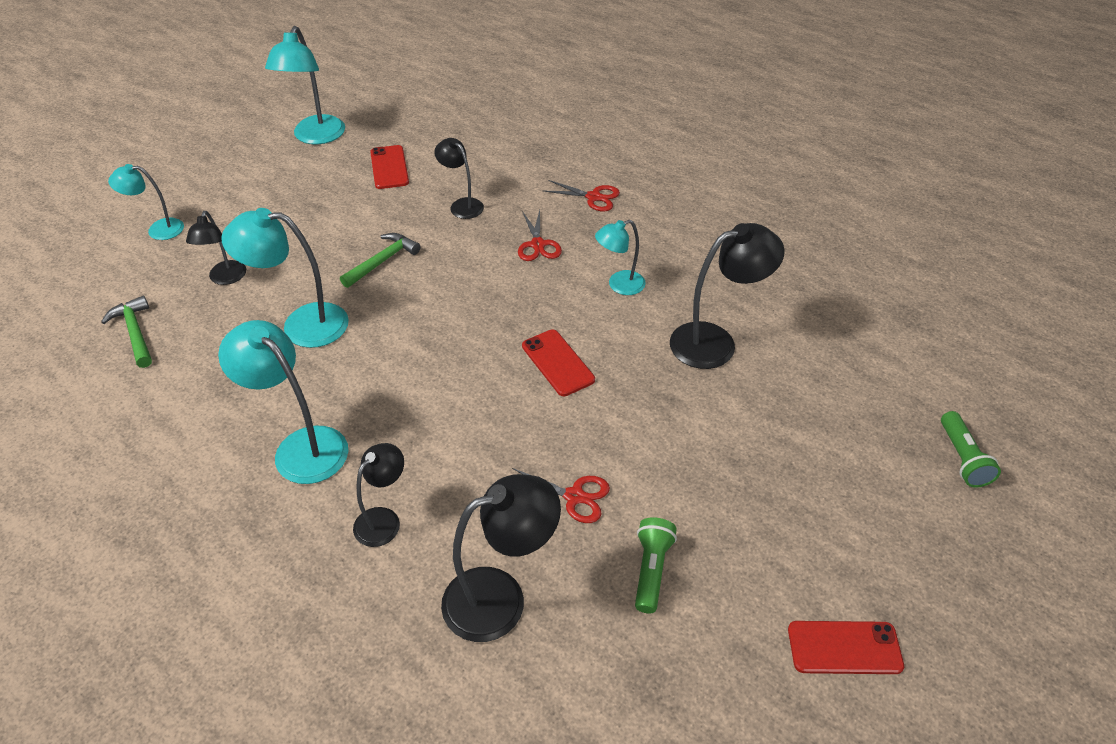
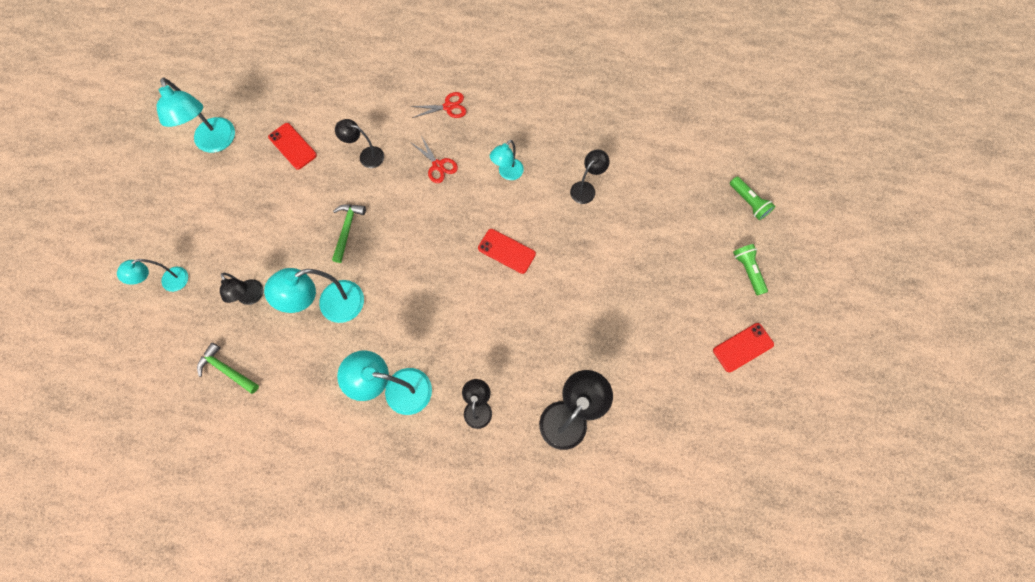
camera: 30 degrees left, 25 degrees up
(574, 496) = (569, 335): red scissors -> none
(651, 570) = (633, 357): green flashlight -> green flashlight (747, 270)
(715, 342) = (586, 188): black lamp -> black lamp, size x0.60

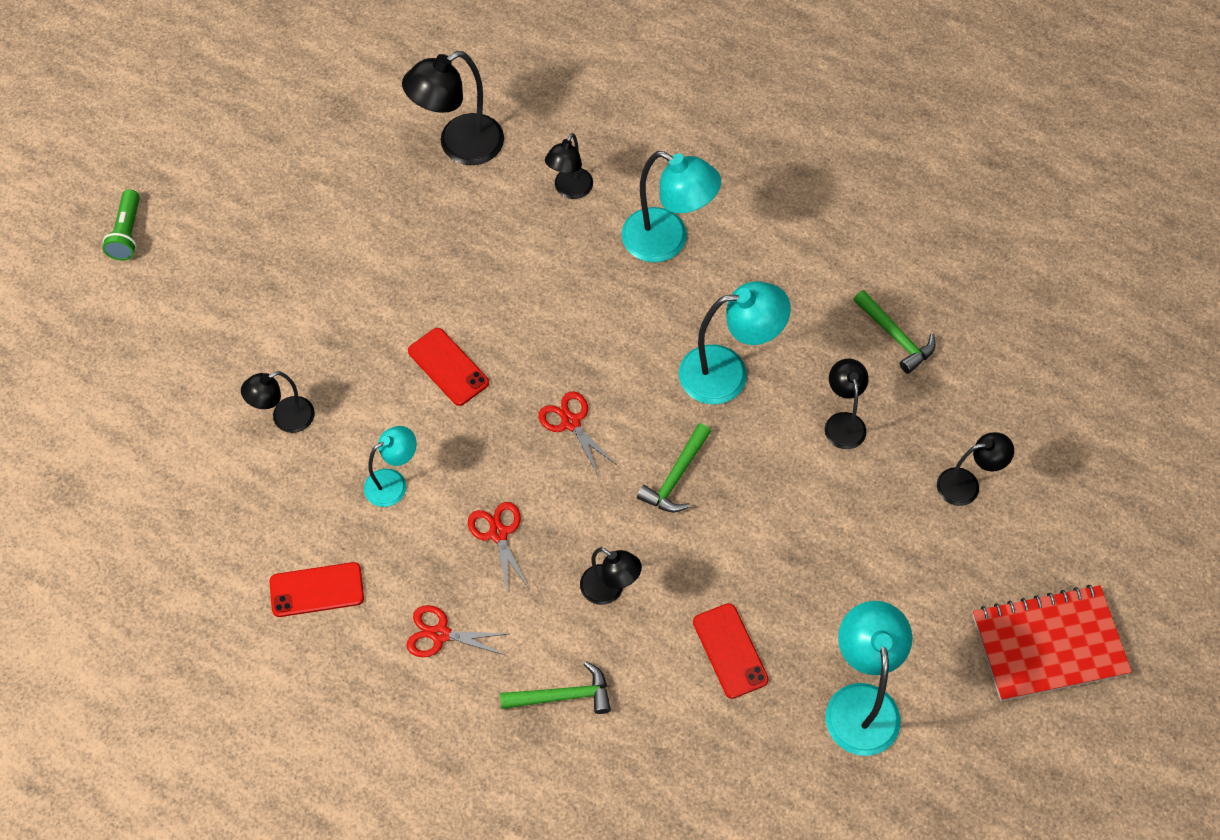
camera: 160 degrees left, 10 degrees down
(114, 204) = (1049, 644): none -> red notebook
(169, 282) = (967, 485): turquoise lamp -> black lamp
(374, 98) = (563, 696): none -> green hammer
(419, 241) = (571, 422): none -> red scissors
(743, 347) = (197, 150): red phone -> red phone (317, 590)
(748, 202) = (61, 320): green flashlight -> none

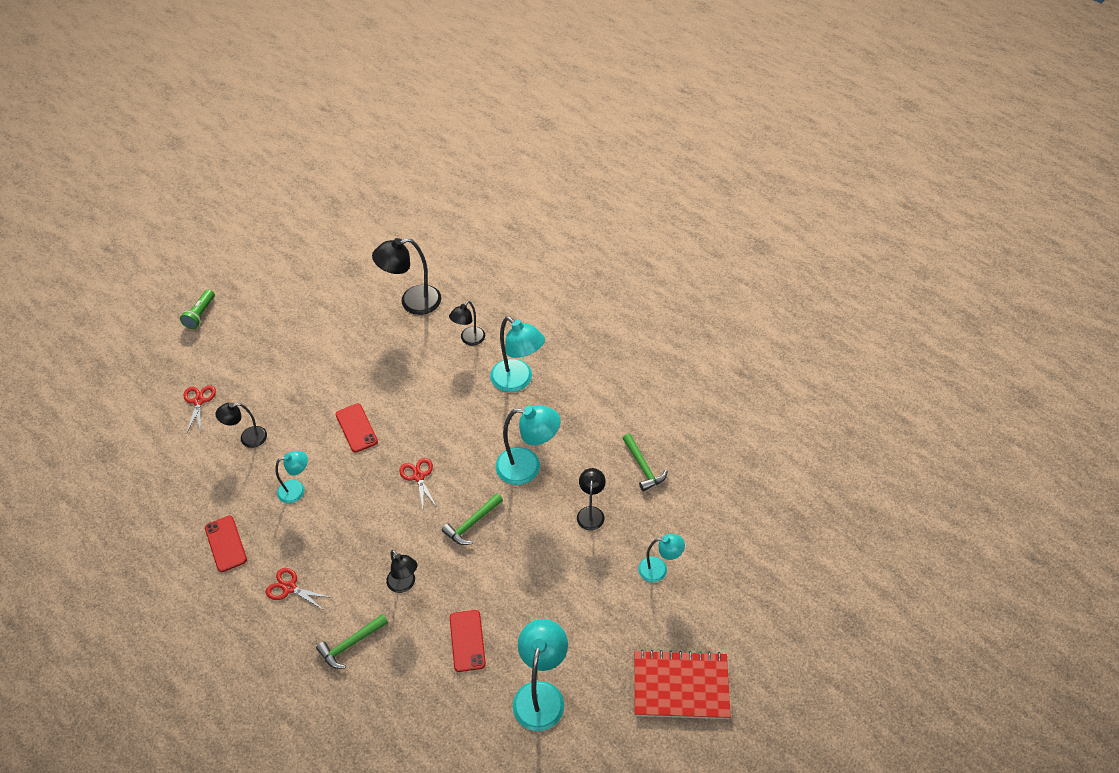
camera: 15 degrees right, 10 degrees down
(317, 590) = (225, 544): red phone -> red phone turned 60 degrees clockwise
(498, 533) = (348, 534): red scissors -> red scissors (199, 401)
(563, 696) = (350, 644): green hammer -> green hammer turned 135 degrees clockwise
(967, 485) = (659, 569): black lamp -> turquoise lamp

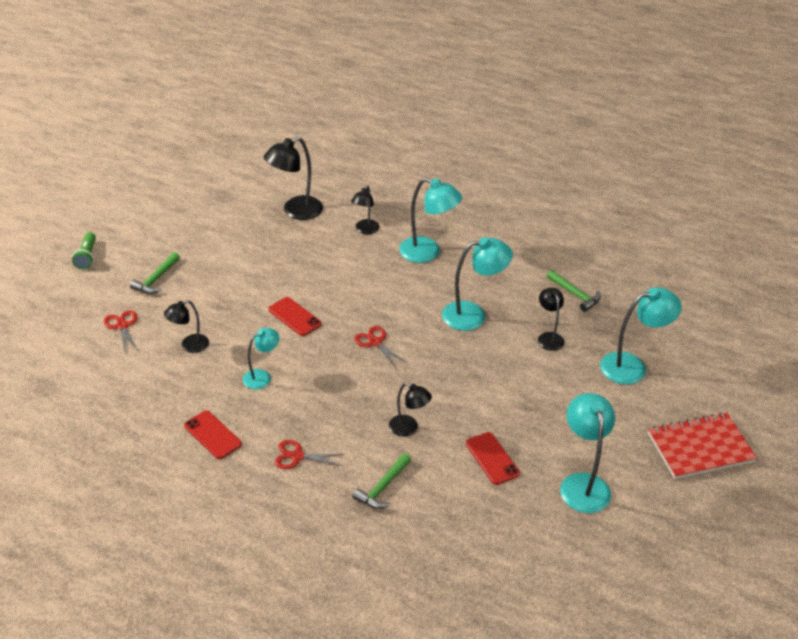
camera: 20 degrees left, 10 degrees down
(472, 524) = (446, 368): green hammer -> green hammer (156, 279)
(659, 569) = (632, 366): turquoise lamp -> turquoise lamp, size x1.66

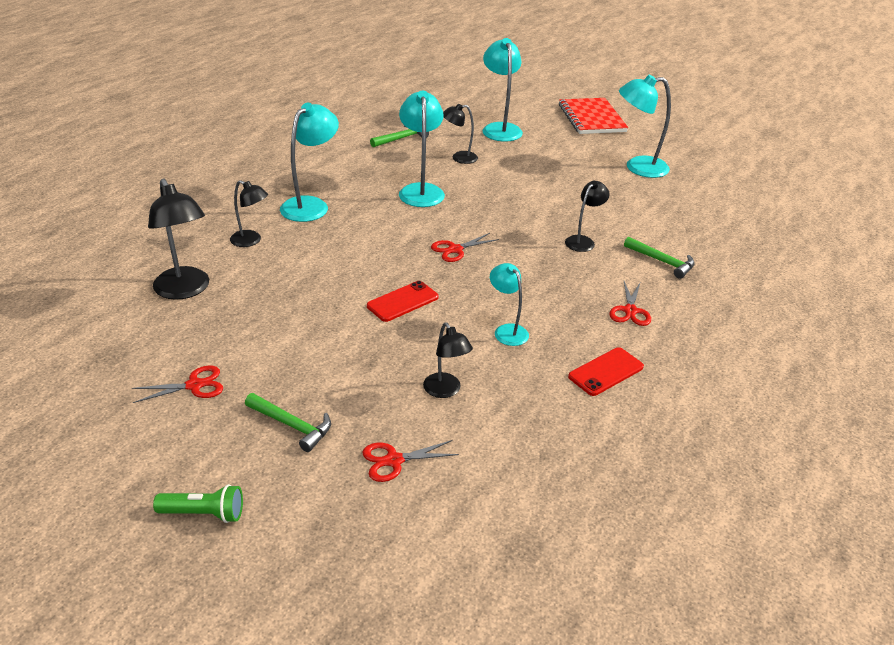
camera: 85 degrees left, 5 degrees down
(194, 234) = (194, 385): none -> red scissors
(492, 458) = (616, 203): red phone -> none

